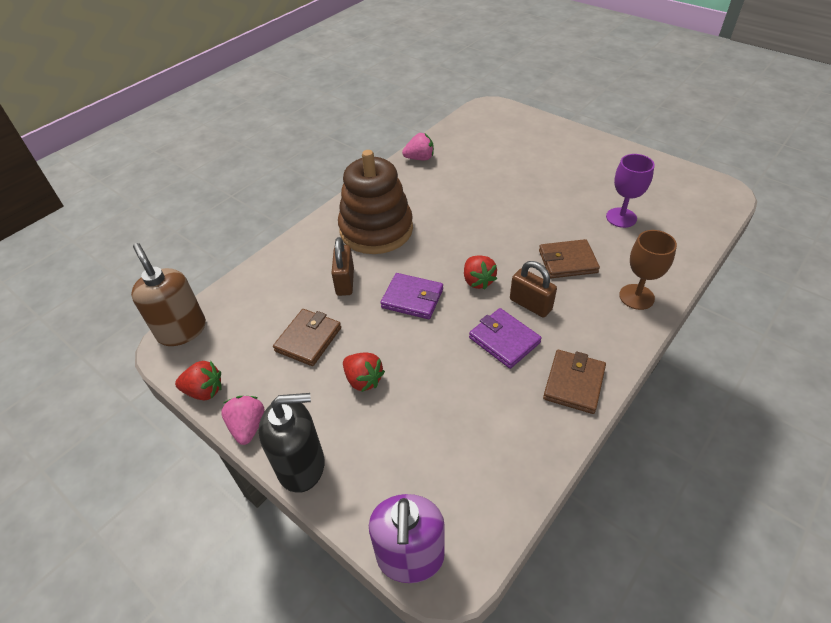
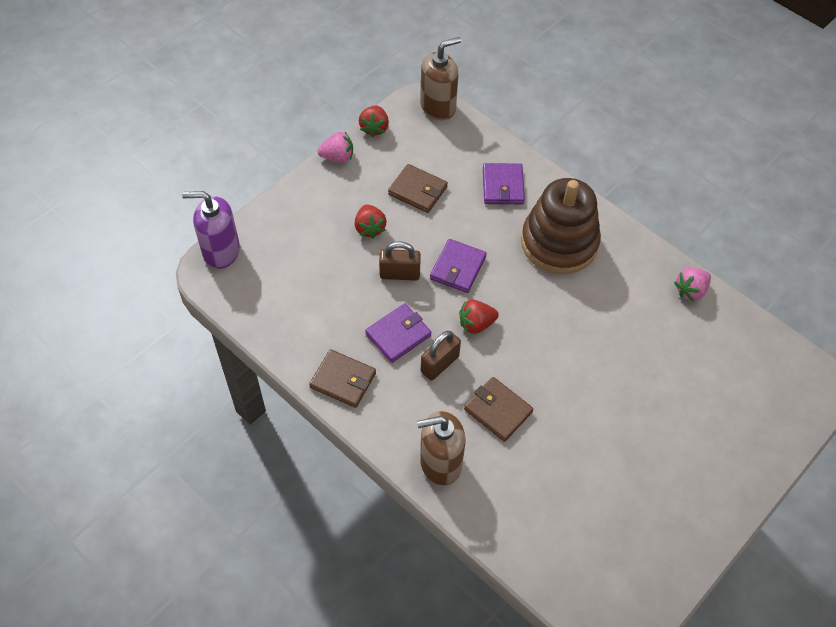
camera: 90 degrees right, 10 degrees up
(301, 465) = (299, 190): black soap dispenser -> none
(306, 270) = (502, 186): none -> purple wallet
(345, 282) = (484, 216): brown padlock -> brown padlock (399, 274)
(363, 380) = (369, 228): red strawberry -> red strawberry turned 60 degrees counterclockwise
(420, 158) = (690, 290): pink strawberry -> pink strawberry turned 60 degrees clockwise
(567, 261) = (498, 410): brown wallet -> brown wallet turned 45 degrees counterclockwise
(621, 217) = (569, 485): purple goblet -> none
(636, 297) = (440, 463): brown goblet -> brown soap dispenser

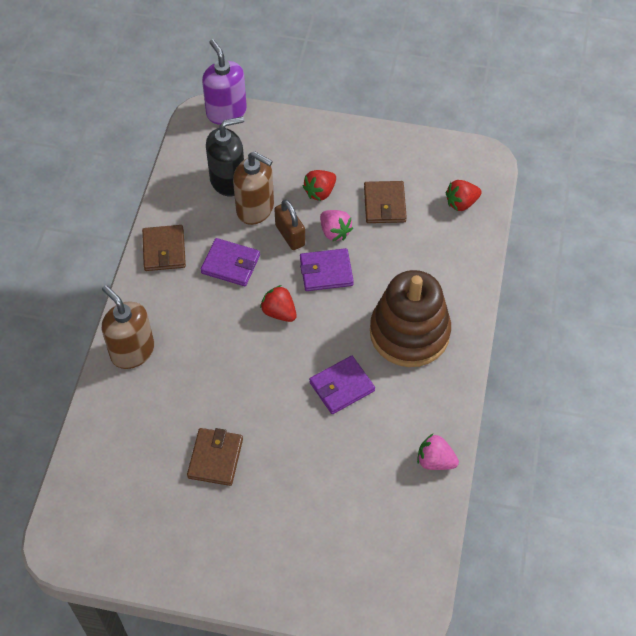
camera: 60 degrees right, 0 degrees up
(302, 290) = (228, 181): none -> black soap dispenser
(338, 157) = (375, 133): pink strawberry -> pink strawberry (334, 232)
(374, 128) = (426, 141): red strawberry -> red strawberry (461, 203)
(438, 106) = (489, 172): brown soap dispenser -> brown soap dispenser (255, 209)
(439, 364) = (222, 306): brown padlock -> none
(498, 410) = (206, 368): brown wallet -> brown wallet (215, 458)
(502, 186) = (439, 262): purple wallet -> purple wallet (341, 386)

